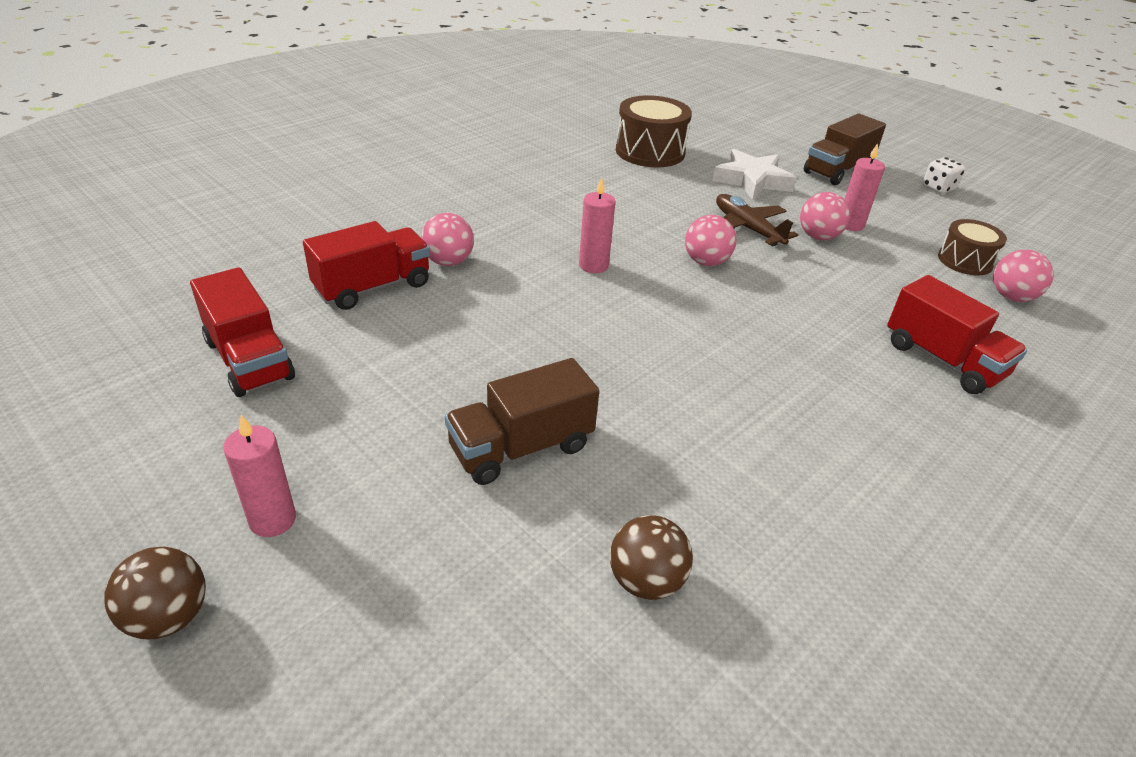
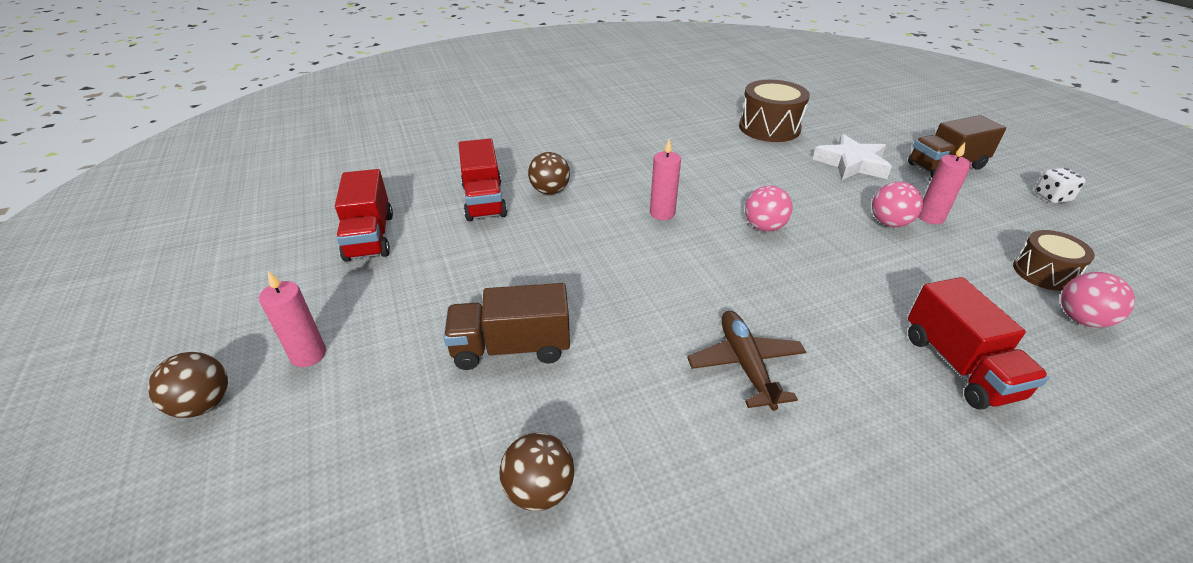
camera: 25 degrees right, 0 degrees up
(373, 287) = (484, 200): red truck -> red truck turned 90 degrees clockwise
(448, 262) = (550, 191): pink ball -> brown ball
(747, 228) = (821, 204): brown plane -> brown plane (745, 364)

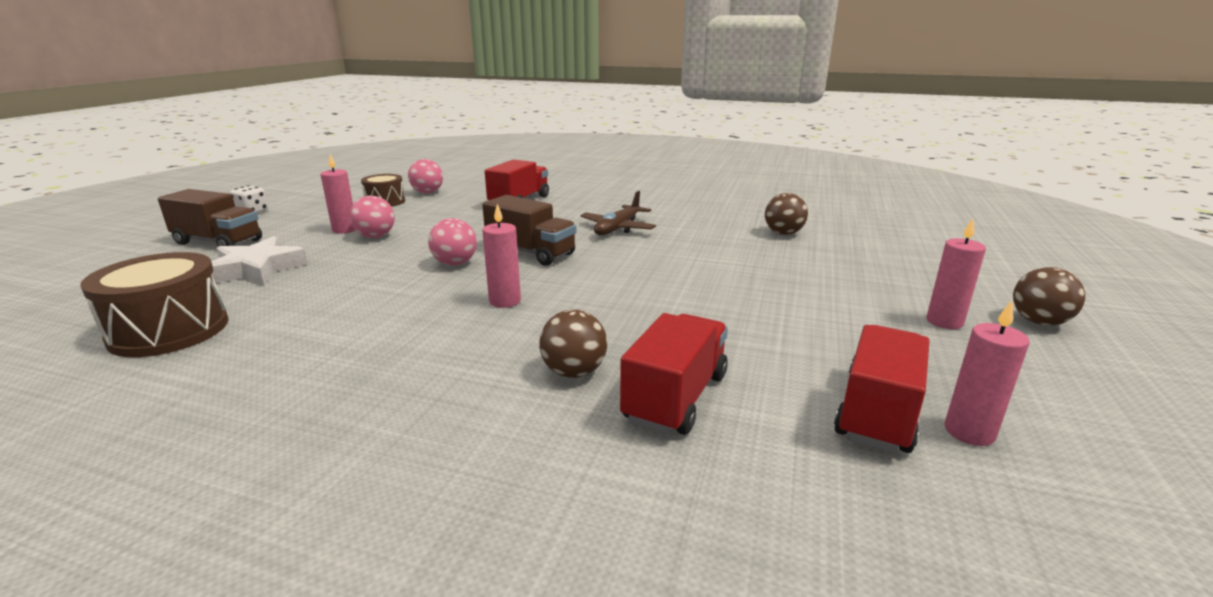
camera: 140 degrees left, 15 degrees down
(316, 246) = (969, 432): none -> pink candle
(511, 348) = (757, 274): brown truck -> brown truck (530, 252)

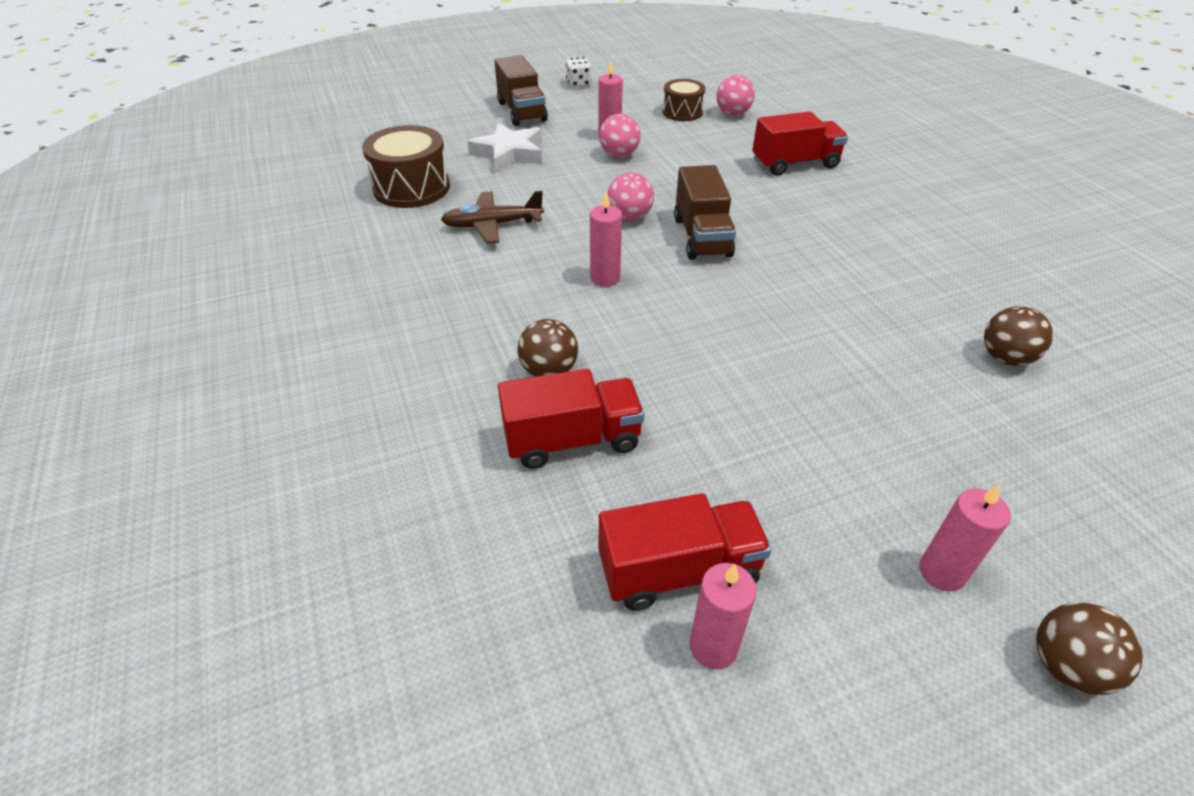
camera: 50 degrees right, 20 degrees up
(617, 228) = (828, 249): brown plane -> brown plane (492, 225)

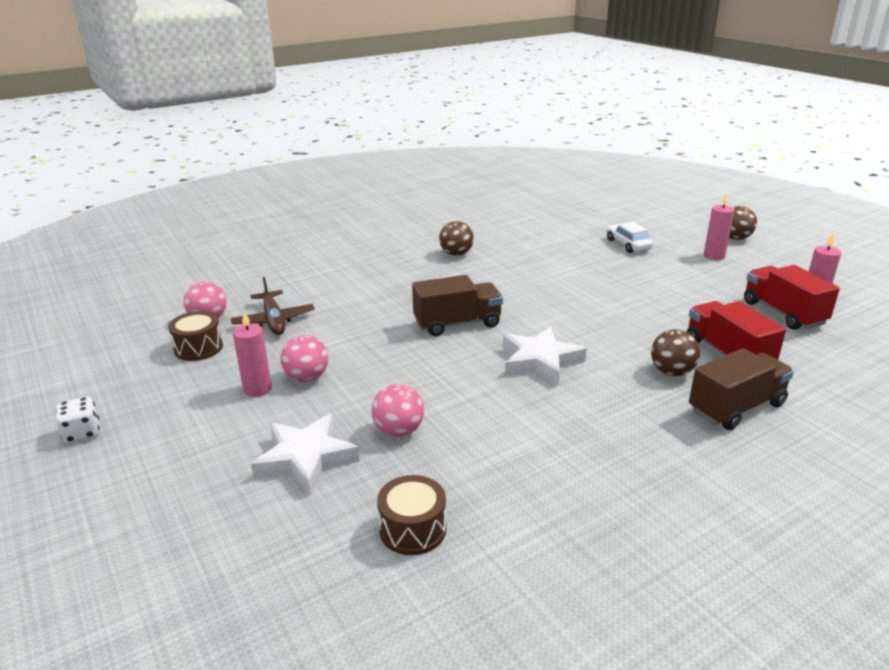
camera: 100 degrees left, 15 degrees down
(411, 188) = (413, 529): brown drum -> brown drum, size x0.62
(492, 225) = (479, 440): brown plane -> brown plane (273, 320)
(521, 111) = (170, 472): brown truck -> brown truck (736, 408)
(605, 278) = (540, 362): pink candle -> white star
(629, 217) = (436, 359): pink ball -> pink ball (399, 431)
(795, 164) = (321, 289): red truck -> none
(980, 452) = (628, 244): none -> white car
(1005, 358) = (546, 234): brown ball -> brown ball (456, 254)

